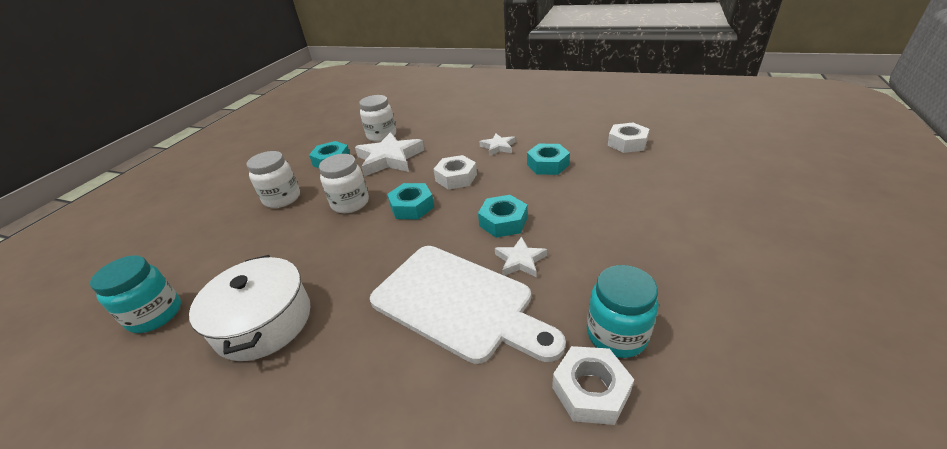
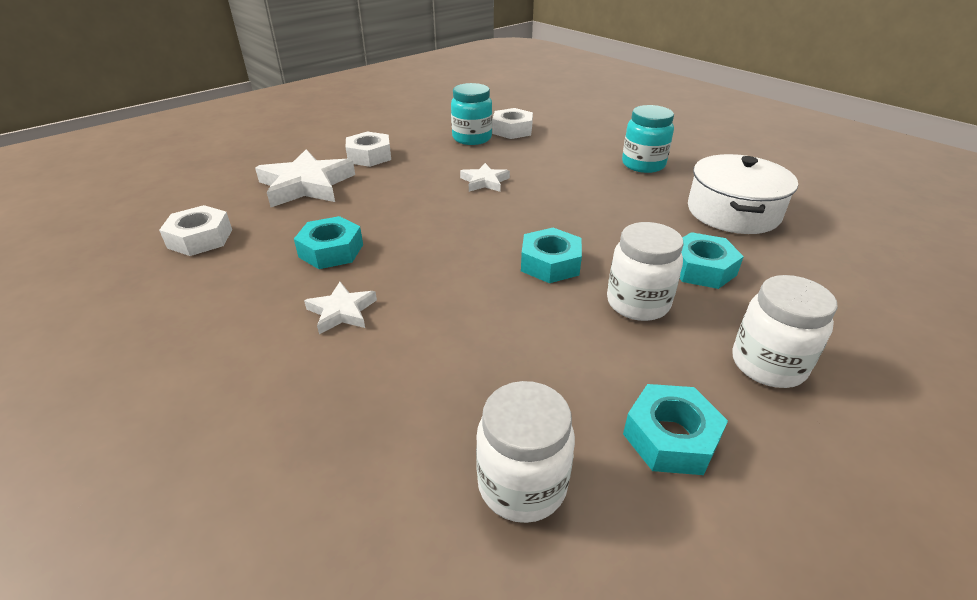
camera: 155 degrees left, 0 degrees up
(155, 315) = (867, 252): turquoise jar -> turquoise jar (643, 165)
(389, 159) = (540, 377): white star -> white star (306, 185)
(456, 177) = (461, 282): white nut -> white nut (369, 156)
(458, 303) = (557, 175): white cutting board -> none
(503, 222) = (464, 211): turquoise nut -> turquoise nut (701, 268)

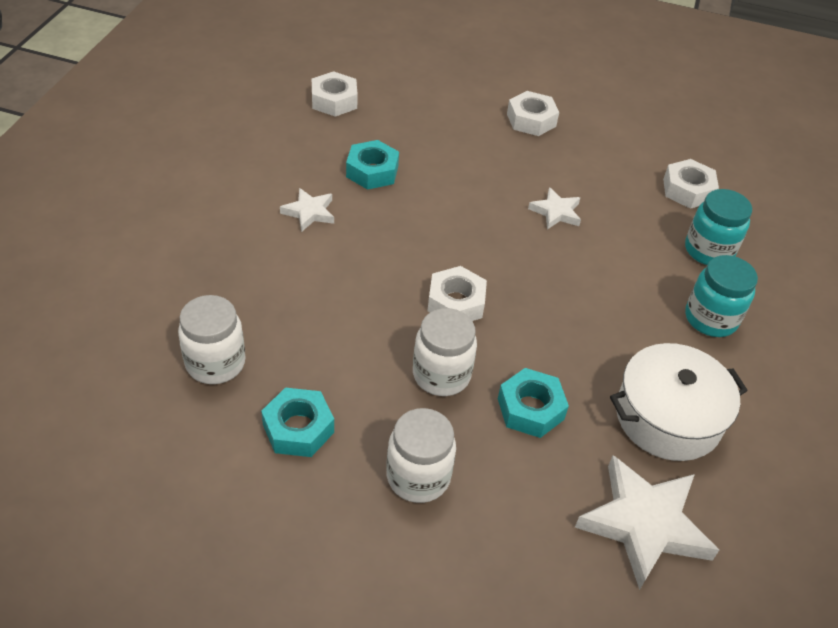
camera: 55 degrees right, 10 degrees up
(306, 185) = (449, 110): white star -> white star (644, 524)
(472, 138) = (636, 169): turquoise jar -> turquoise jar (708, 250)
(550, 263) = (456, 302): turquoise nut -> white nut

